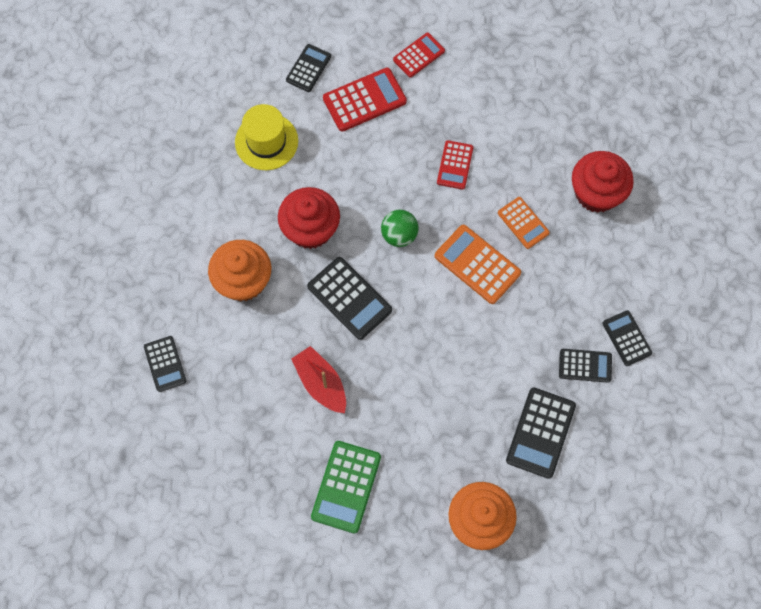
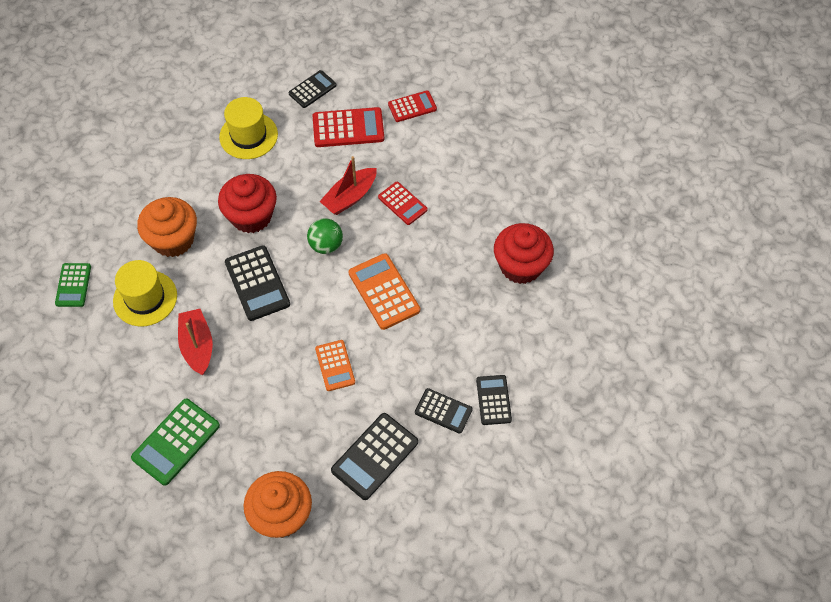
camera: 20 degrees right, 10 degrees down
(165, 364) = (73, 285): black calculator -> green calculator
(245, 352) = (145, 298): none -> yellow hat
(400, 175) = (350, 197): none -> red boat
(455, 165) = (402, 203): red calculator -> red calculator turned 75 degrees counterclockwise
(523, 223) = (441, 270): orange calculator -> orange calculator (335, 365)

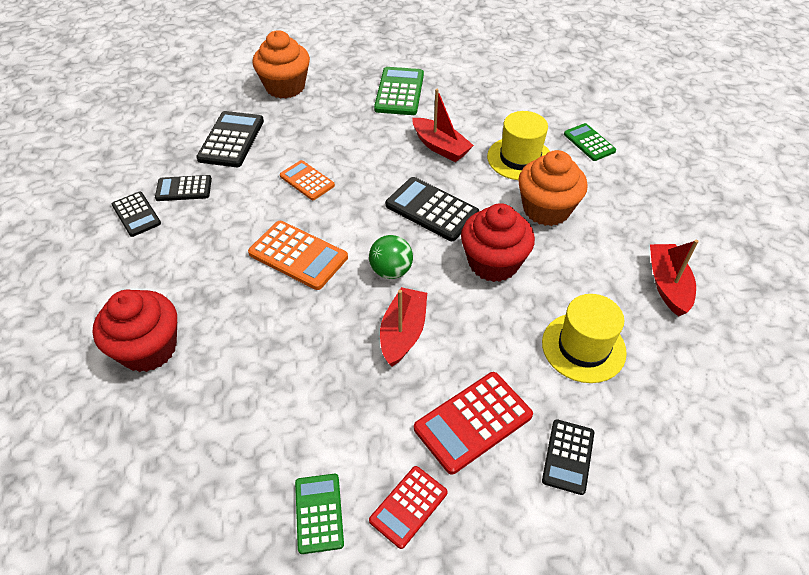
camera: 150 degrees right, 10 degrees down
(156, 145) = (667, 285): none -> red boat
(402, 203) = (334, 355): red calculator -> none
(459, 125) = (319, 513): none -> green calculator

